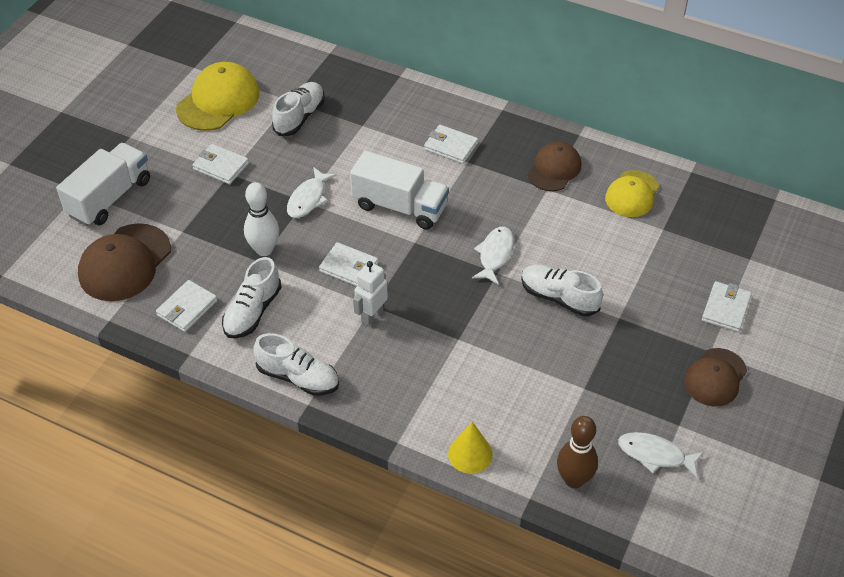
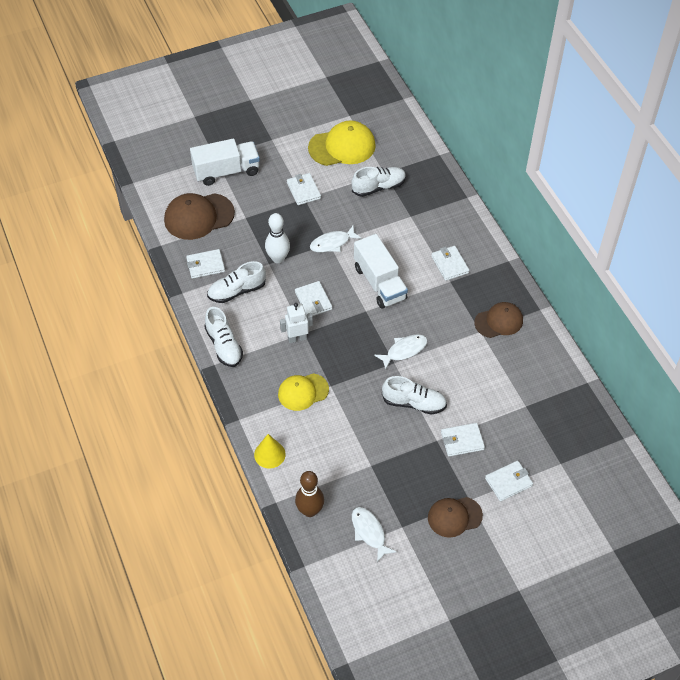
camera: 40 degrees right, 5 degrees up
(559, 298) = (414, 403): white shoe -> white shoe turned 120 degrees clockwise
(632, 194) = (531, 370): yellow cap -> yellow cap (303, 392)
(643, 301) = (462, 441): none -> white wallet

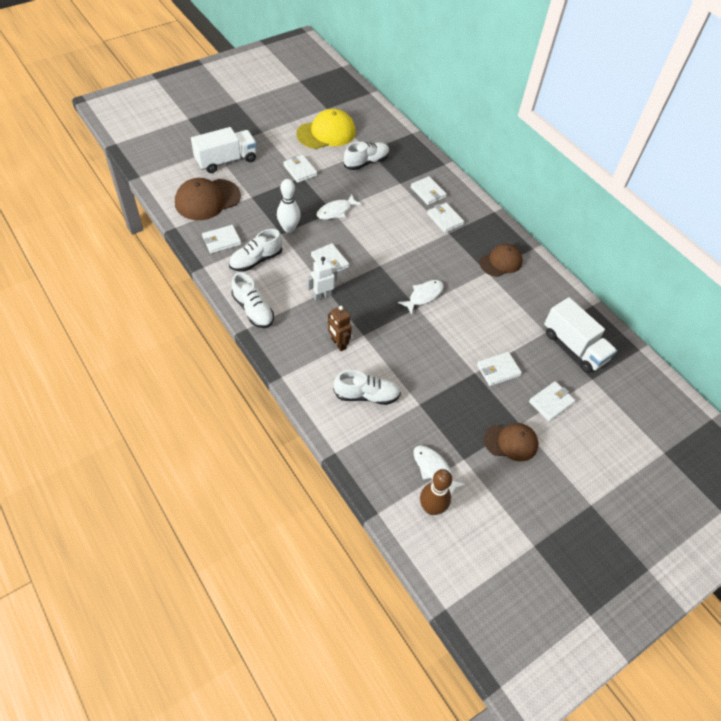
camera: 15 degrees left, 0 degrees up
(269, 454) = (319, 406): yellow cone -> none
(303, 392) = (338, 343): yellow cap -> brown robot
(310, 510) = (370, 456): brown bowling pin -> brown bowling pin (431, 508)
(379, 283) = (387, 240): white truck -> white truck (574, 346)
(414, 403) = (445, 341): white shoe -> white shoe (366, 395)
(439, 230) = (428, 192): none -> white wallet
(454, 517) = (511, 442): brown cap -> brown cap turned 150 degrees counterclockwise

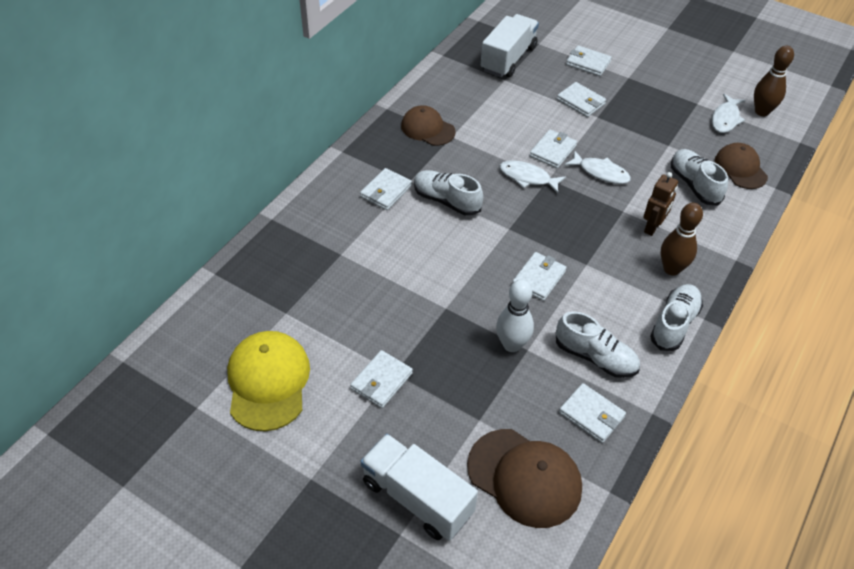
camera: 110 degrees left, 5 degrees down
(296, 334) = (671, 269): none -> brown bowling pin
(322, 296) = (599, 266): white robot -> none
(326, 133) = (268, 382): yellow cap -> yellow cap turned 45 degrees clockwise
(336, 211) = (443, 304): white fish -> white fish (600, 172)
(366, 162) = (316, 306): white shoe -> white shoe (446, 201)
(428, 192) = (343, 220): white wallet -> white wallet (552, 151)
(511, 442) = (653, 79): brown cap -> brown cap (740, 168)

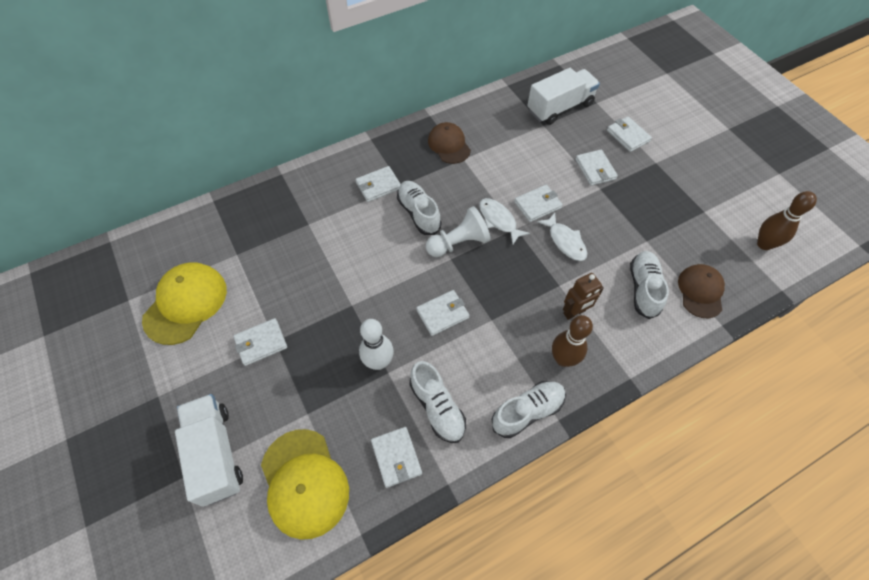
camera: 30 degrees right, 10 degrees up
(505, 212) = (458, 243): none -> white pawn
(524, 477) = (304, 483): brown cap -> yellow cap
(725, 119) = (721, 237): white fish -> none

